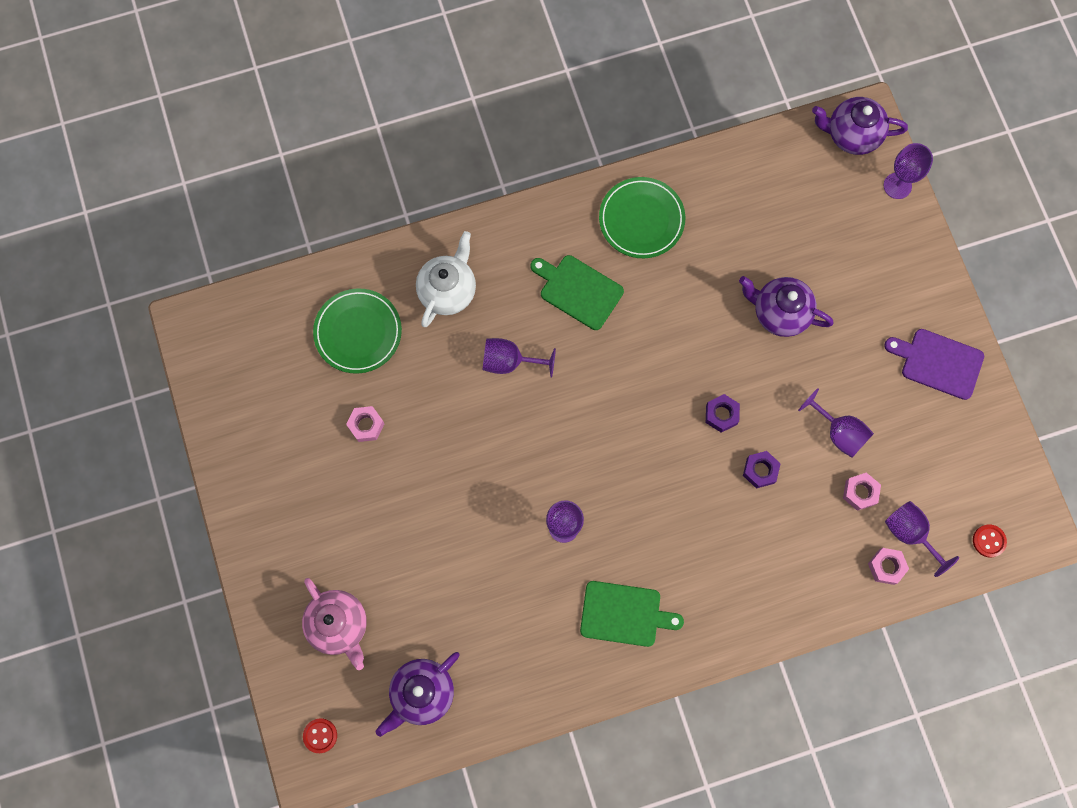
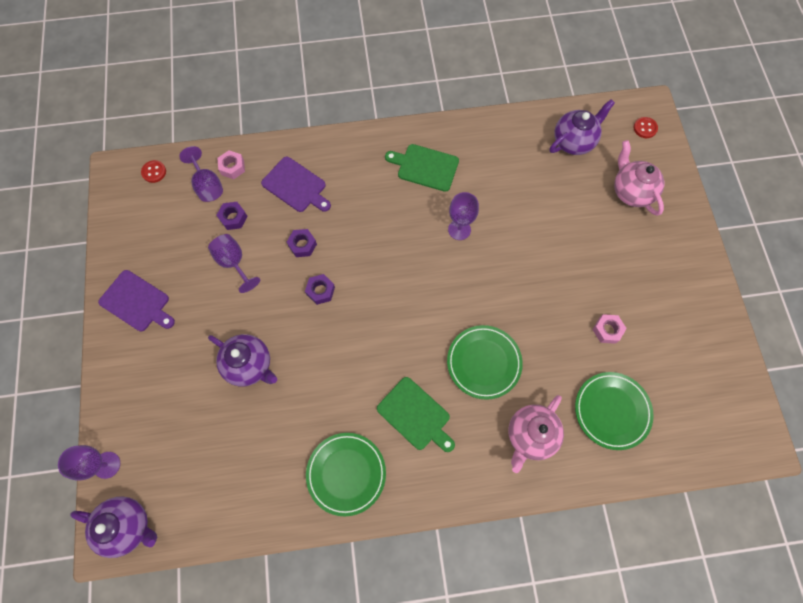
camera: 170 degrees left, 5 degrees down
(448, 291) = (530, 435): white teapot -> pink teapot
(509, 361) = (483, 362): purple goblet -> green plate
(792, 553) = (296, 186): none -> purple cutting board
(860, 492) = (233, 218): pink nut -> purple nut

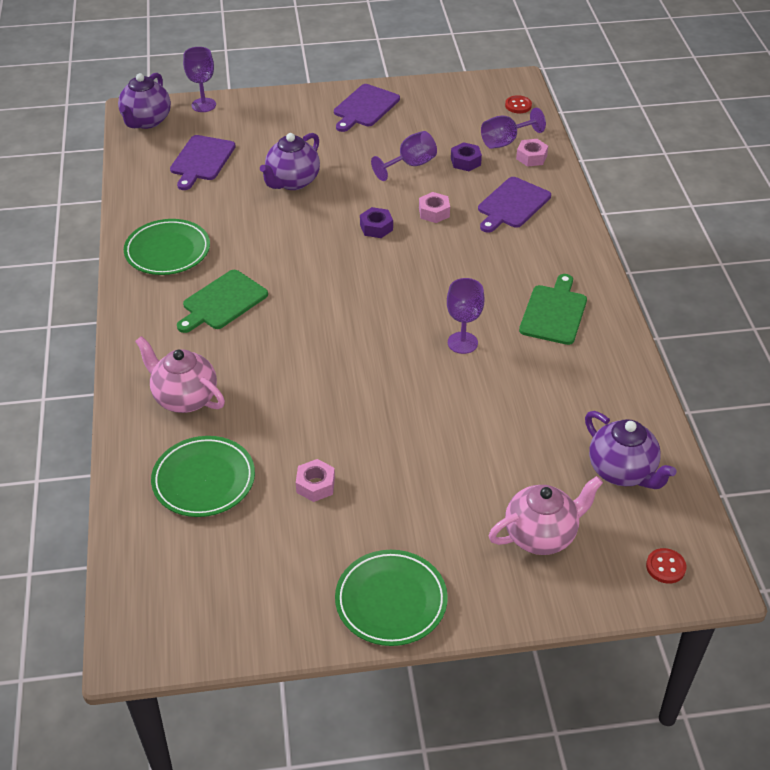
camera: 90 degrees right, 25 degrees down
(206, 456) = (201, 160): none -> purple cutting board
(302, 245) = (434, 212): purple nut -> pink nut
(483, 362) = (280, 360): green plate -> green plate (391, 601)

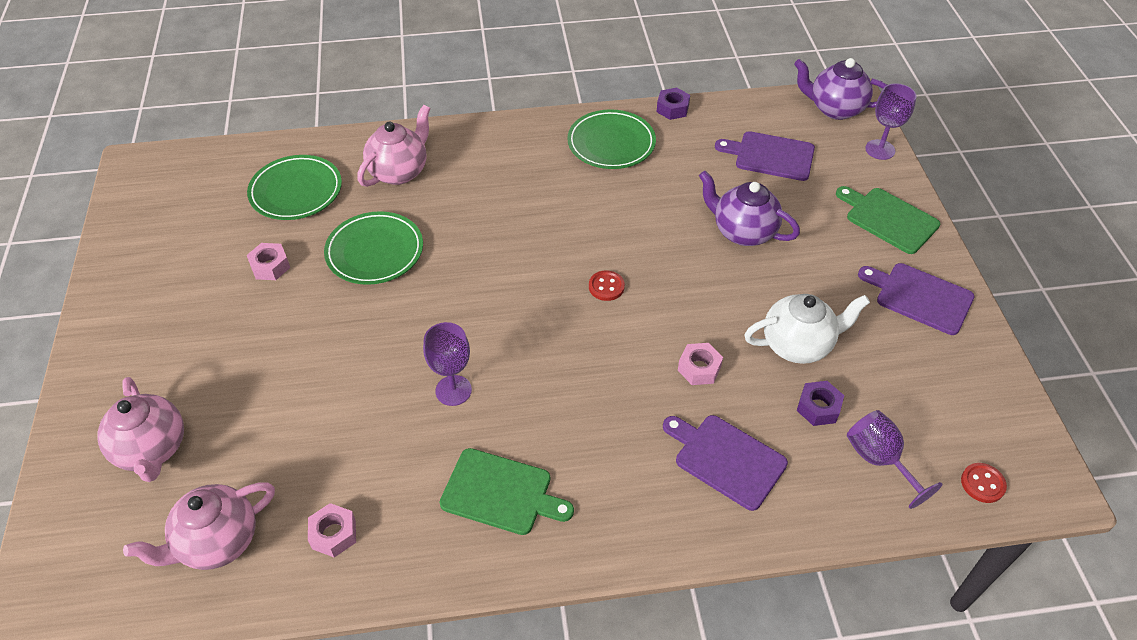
camera: 90 degrees right, 5 degrees up
(222, 302) = (532, 188): green cutting board -> green cutting board (889, 219)
(376, 227) = (663, 310): purple nut -> purple nut (672, 108)
(391, 601) = (118, 323): green plate -> green plate (375, 252)
(410, 165) = (798, 345): purple goblet -> white teapot
(531, 157) = (846, 492): pink nut -> pink nut (334, 534)
(622, 471) = (217, 542): purple teapot -> pink teapot
(665, 567) = (69, 570): red button -> red button (606, 287)

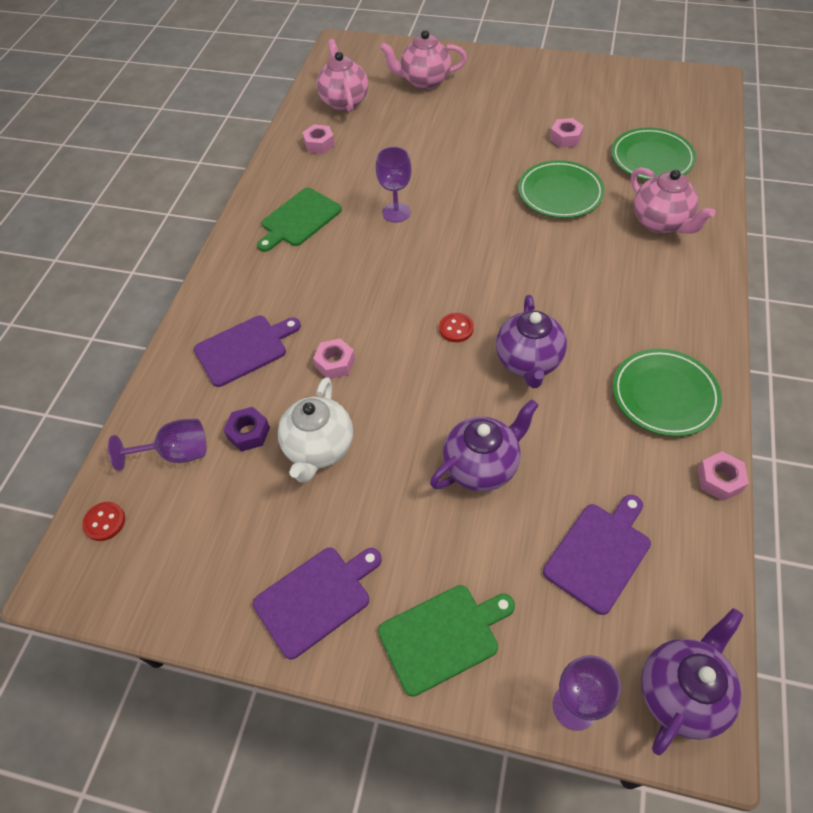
camera: 115 degrees right, 5 degrees up
(620, 227) = (528, 362): none -> purple teapot
(672, 108) = (719, 480): purple nut -> pink nut

